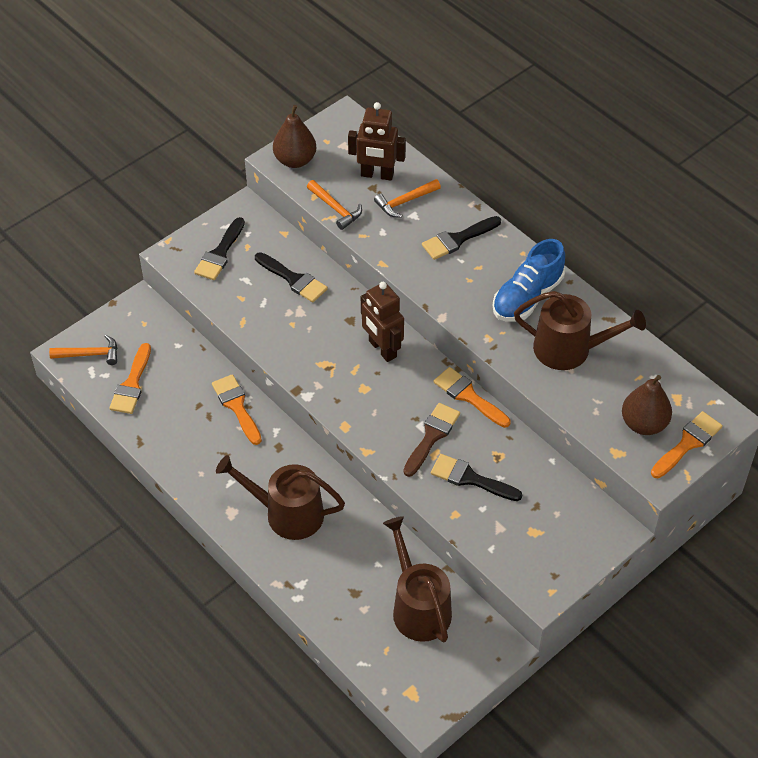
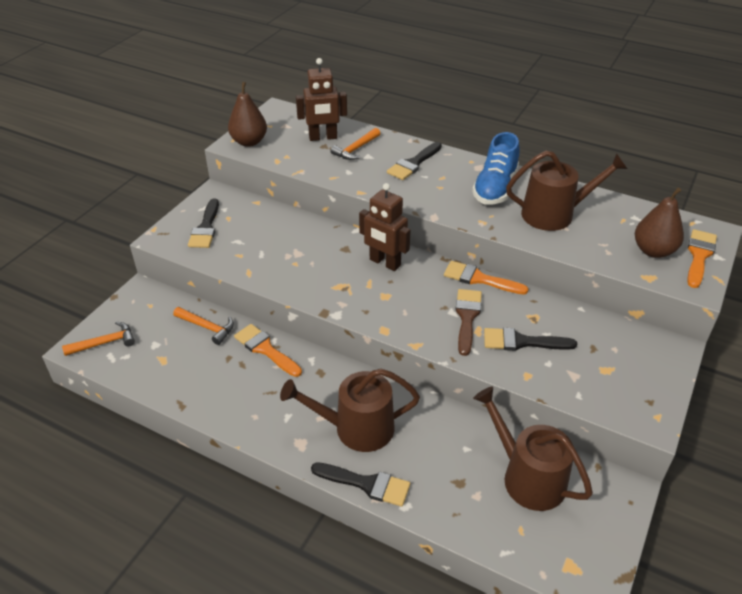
camera: 20 degrees left, 10 degrees down
(132, 384) = (155, 357): orange brush -> none
(293, 279) = (280, 231): black brush -> black brush (366, 484)
(336, 209) = (300, 165): orange hammer -> orange hammer (207, 327)

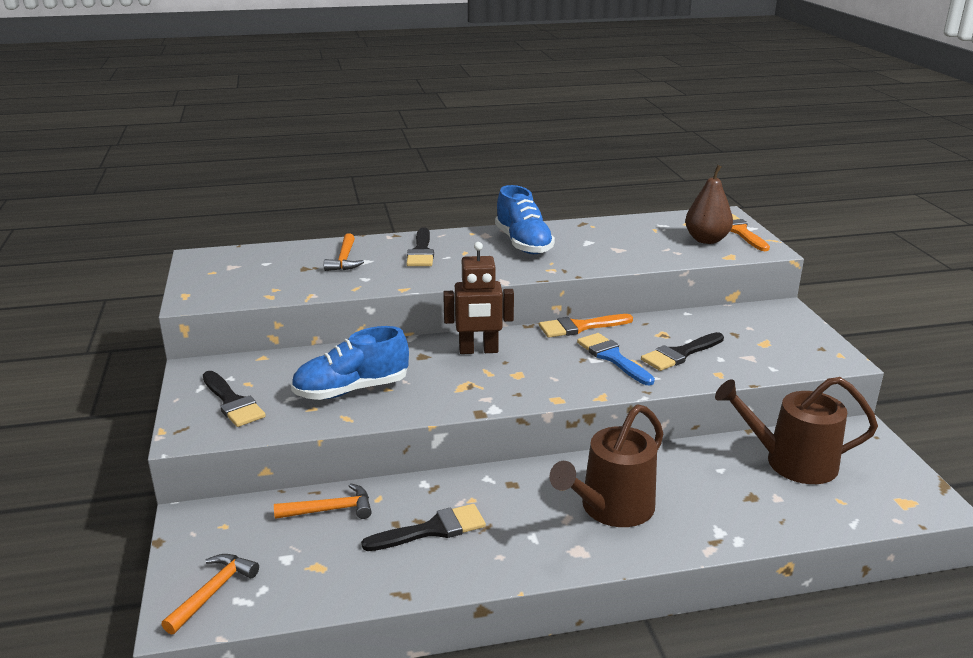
camera: 40 degrees left, 15 degrees down
(249, 142) = (209, 292): brown pear -> none
(265, 349) = (427, 494): orange brush -> none
(274, 253) = (351, 390): none -> blue shoe
(323, 137) = (293, 262): brown robot -> none
(366, 484) = (684, 545): black brush -> black brush (432, 529)
(467, 317) = (612, 357): brown brush -> blue brush
(554, 214) = (599, 244): brown watering can -> none

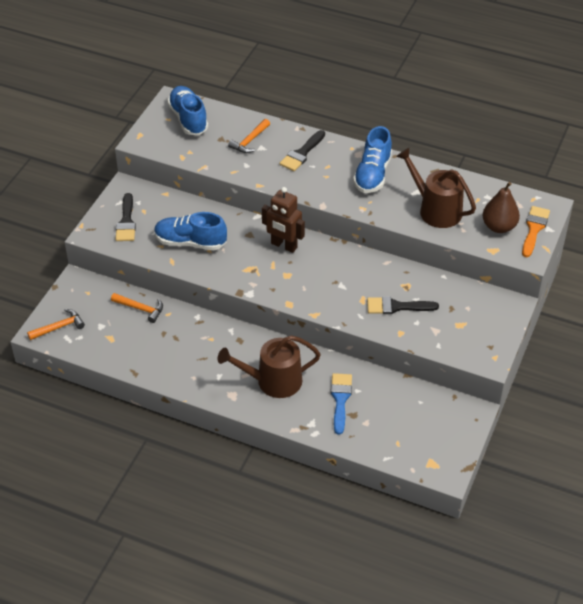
camera: 35 degrees right, 20 degrees up
(241, 265) = (188, 119): none -> blue shoe
(432, 529) = (177, 346): black brush -> none
(580, 327) = (362, 255): orange brush -> none
(612, 357) = (353, 289): blue brush -> blue brush (340, 399)
(792, 462) = (402, 407): brown watering can -> brown watering can (436, 210)

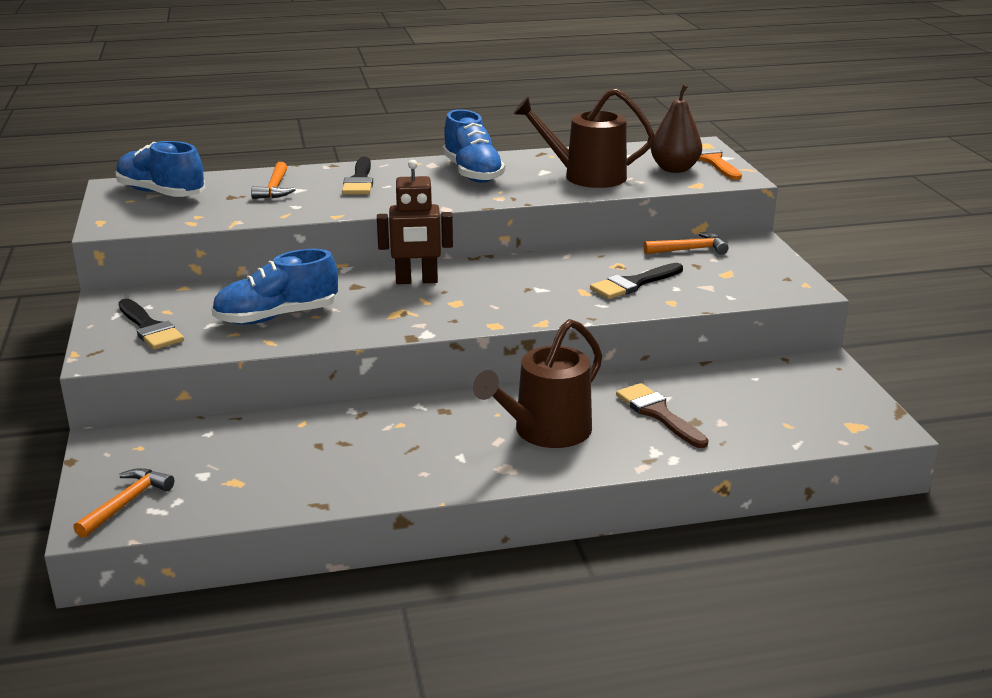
camera: 35 degrees left, 20 degrees down
(141, 309) = (251, 433): orange hammer -> orange hammer (689, 249)
(340, 399) = (658, 413): blue brush -> brown brush

